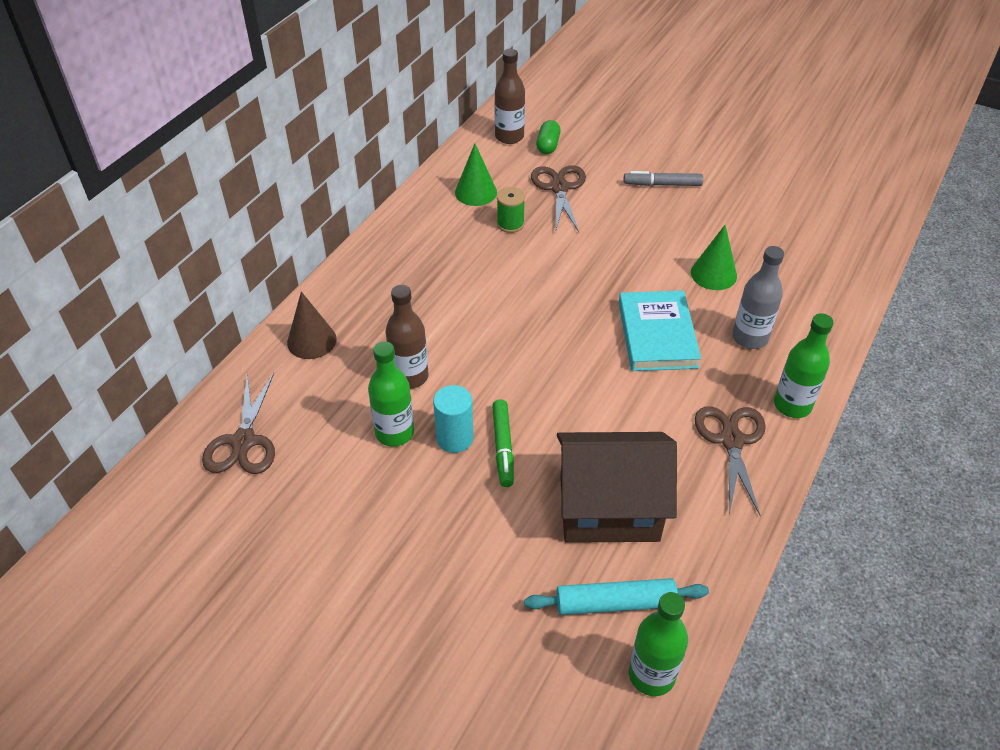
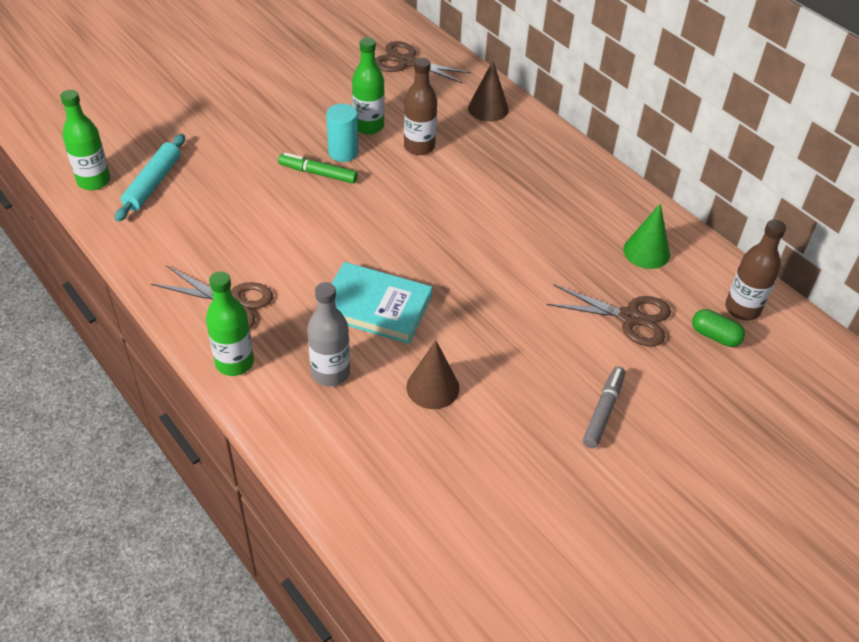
camera: 110 degrees right, 0 degrees up
(510, 224) = (584, 261): green spool -> none
(609, 508) = (224, 207): brown house -> none
(713, 274) = (432, 387): green cone -> brown cone

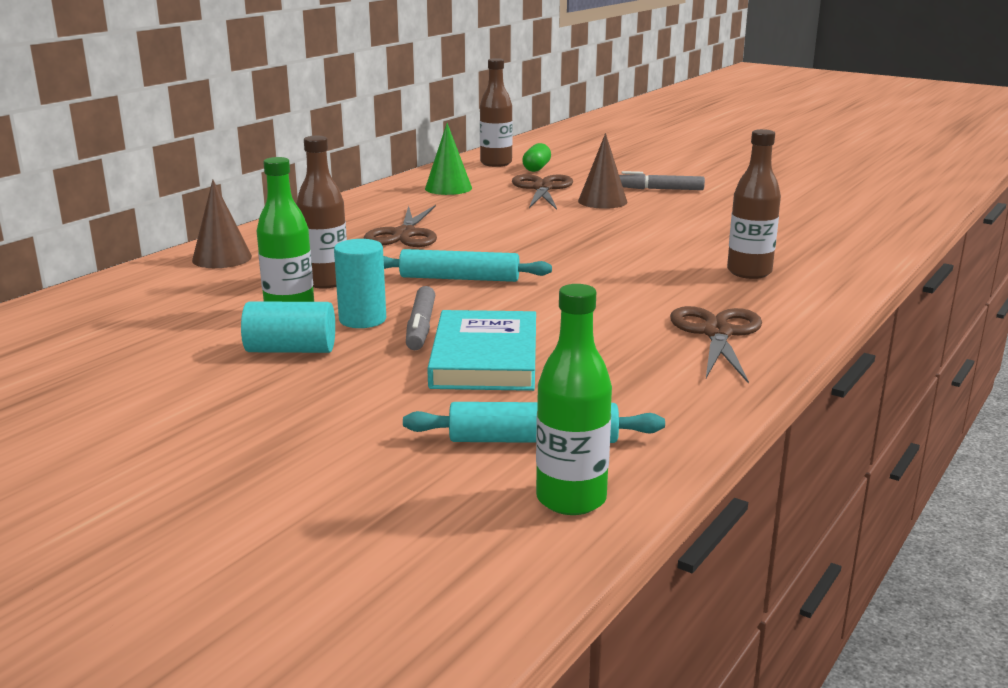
camera: 105 degrees left, 25 degrees down
(234, 363) = (799, 314): green bottle -> none
(313, 121) = (291, 350): none -> turquoise cylinder
(318, 173) = (421, 327): green marker -> grey marker
(330, 373) = (749, 272): grey bottle -> brown bottle
(375, 306) = (634, 267): turquoise book -> turquoise book (485, 358)
(396, 207) = (459, 278): none -> turquoise rolling pin
(406, 62) = (103, 313): brown scissors -> brown scissors (404, 234)
(432, 387) = (710, 236): brown cone -> brown cone (602, 201)

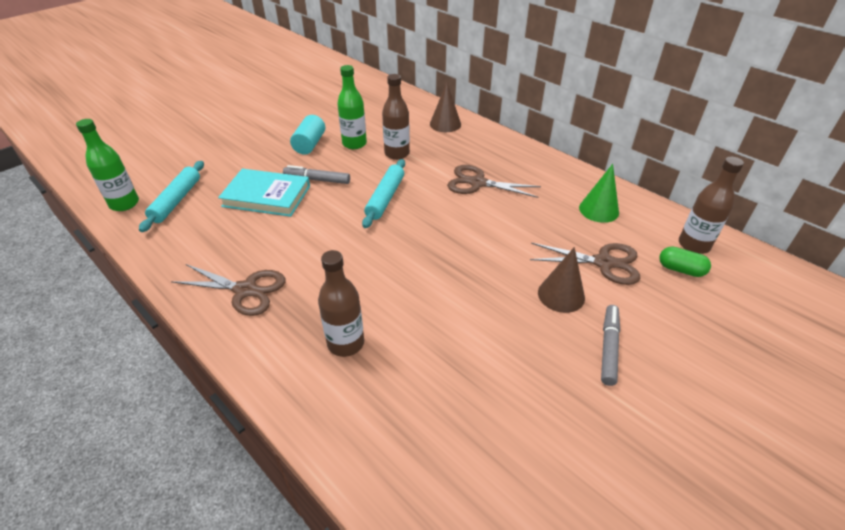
camera: 100 degrees right, 20 degrees up
(362, 320) = (336, 163): turquoise cylinder -> none

